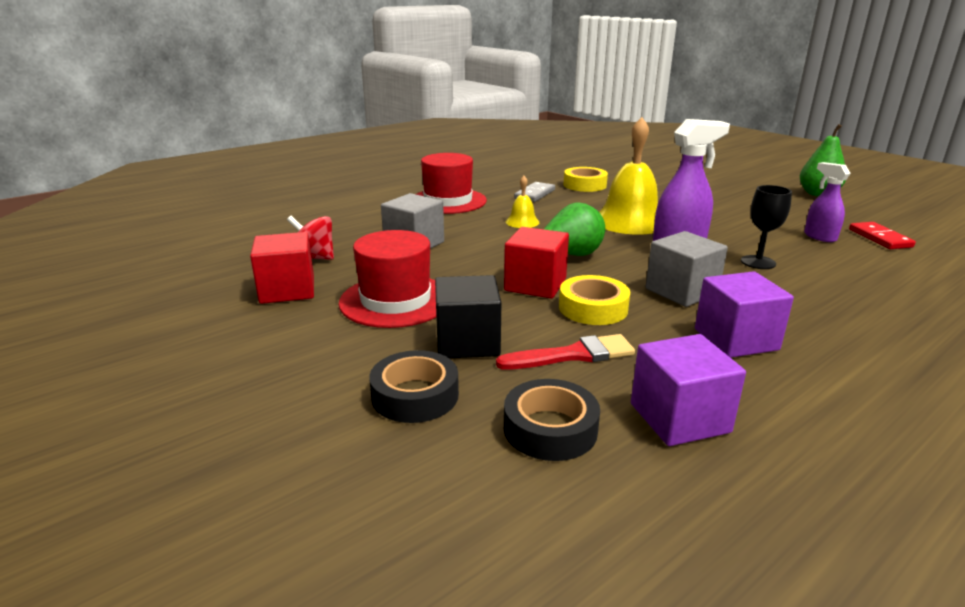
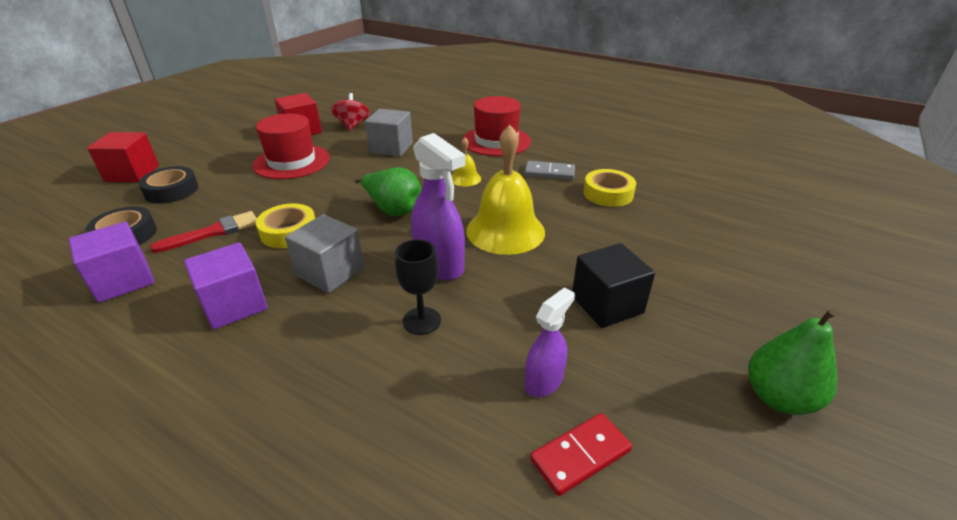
camera: 70 degrees right, 10 degrees up
(467, 342) = (233, 194): black cube -> black cube (607, 304)
(535, 284) = (328, 203): red cube -> red cube (132, 173)
(573, 355) = (213, 232): red brush -> red brush turned 90 degrees counterclockwise

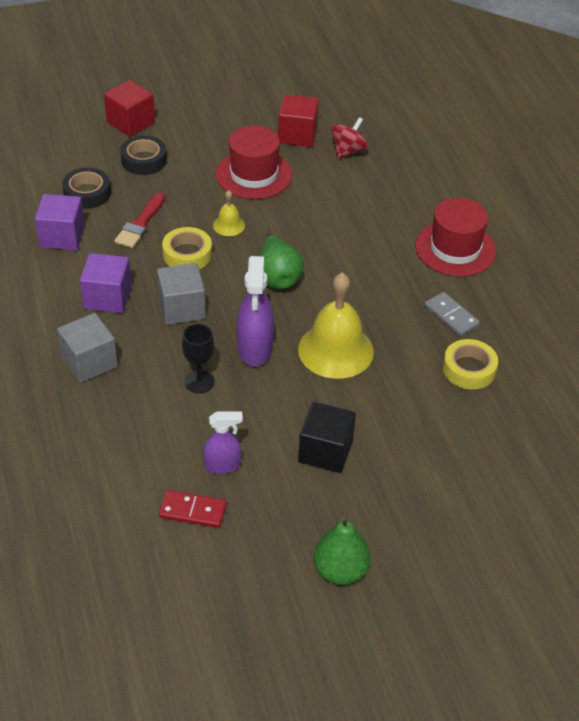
camera: 40 degrees right, 10 degrees up
(213, 232) = (140, 224): red brush -> red brush turned 105 degrees clockwise
(391, 148) = (350, 203): grey cube -> grey cube (89, 362)
(465, 178) = (370, 278): yellow bell -> yellow bell (229, 225)

